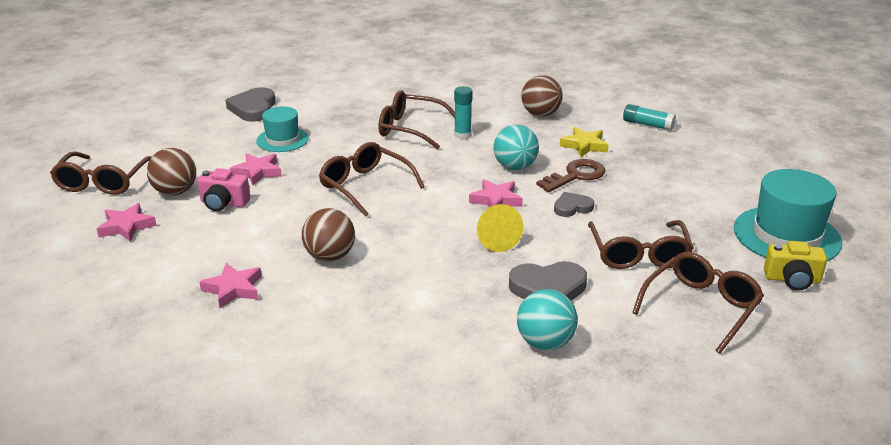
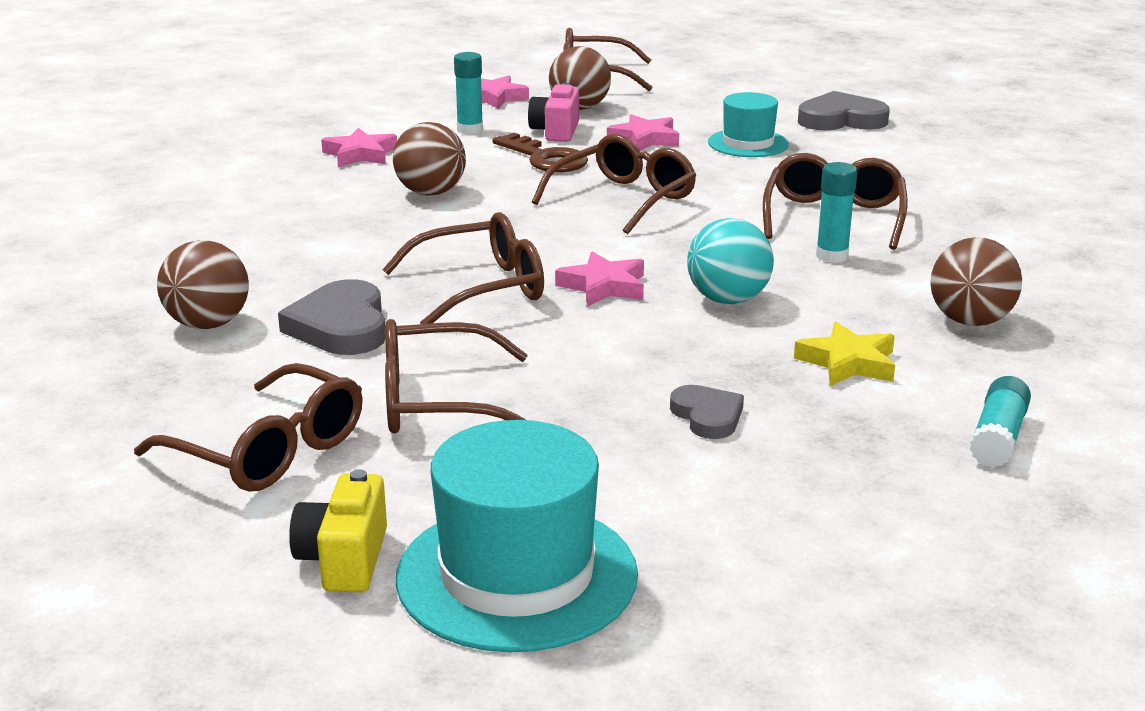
camera: 85 degrees right, 5 degrees down
(200, 238) = (470, 130): none -> turquoise glue stick
(495, 239) = (481, 288): yellow cone -> brown glasses
(545, 342) = (208, 324): turquoise ball -> brown ball
(572, 207) = (592, 347): grey heart -> grey heart (707, 416)
(575, 176) = (713, 352): brown key -> brown key (545, 158)

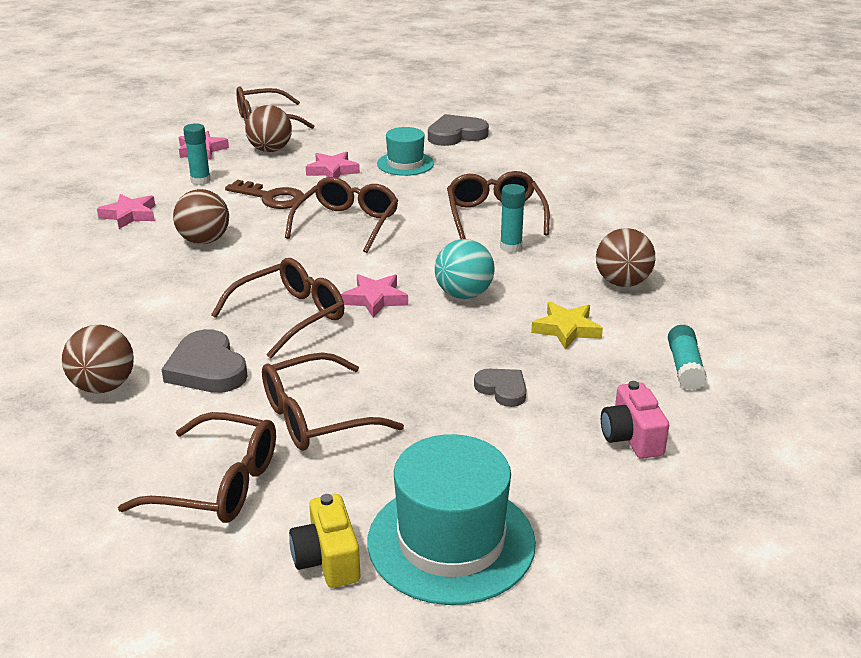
camera: 20 degrees left, 5 degrees up
(556, 131) = (265, 173): pink camera -> pink camera (631, 437)

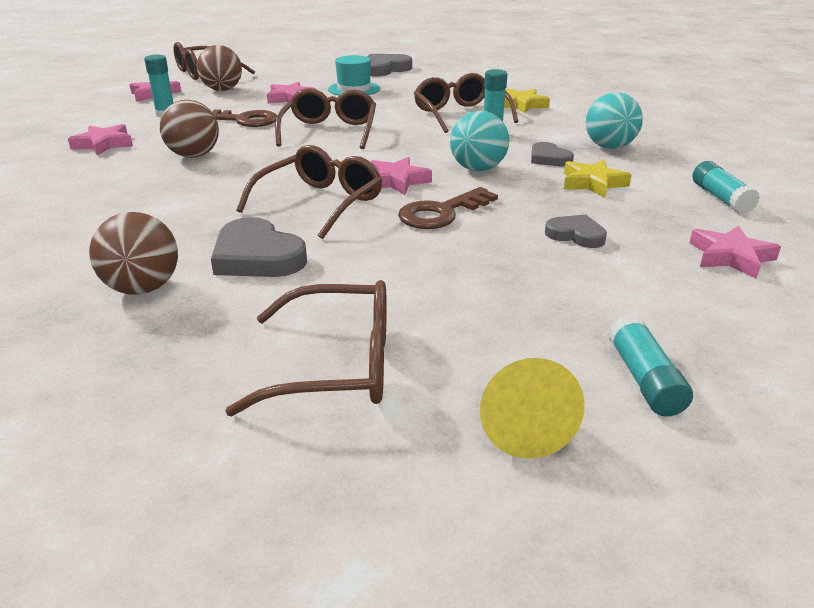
camera: 15 degrees left, 0 degrees up
(316, 417) = (406, 283): brown glasses -> none
(327, 559) = (522, 424): yellow camera -> yellow cone
(394, 344) = (441, 213): none -> brown key
(451, 542) = (644, 379): turquoise hat -> turquoise glue stick
(546, 290) = (549, 158): none -> grey heart
(572, 209) = (522, 105): none -> yellow star
(622, 282) = (609, 147): brown ball -> turquoise ball
(631, 437) = (730, 257): pink camera -> pink star

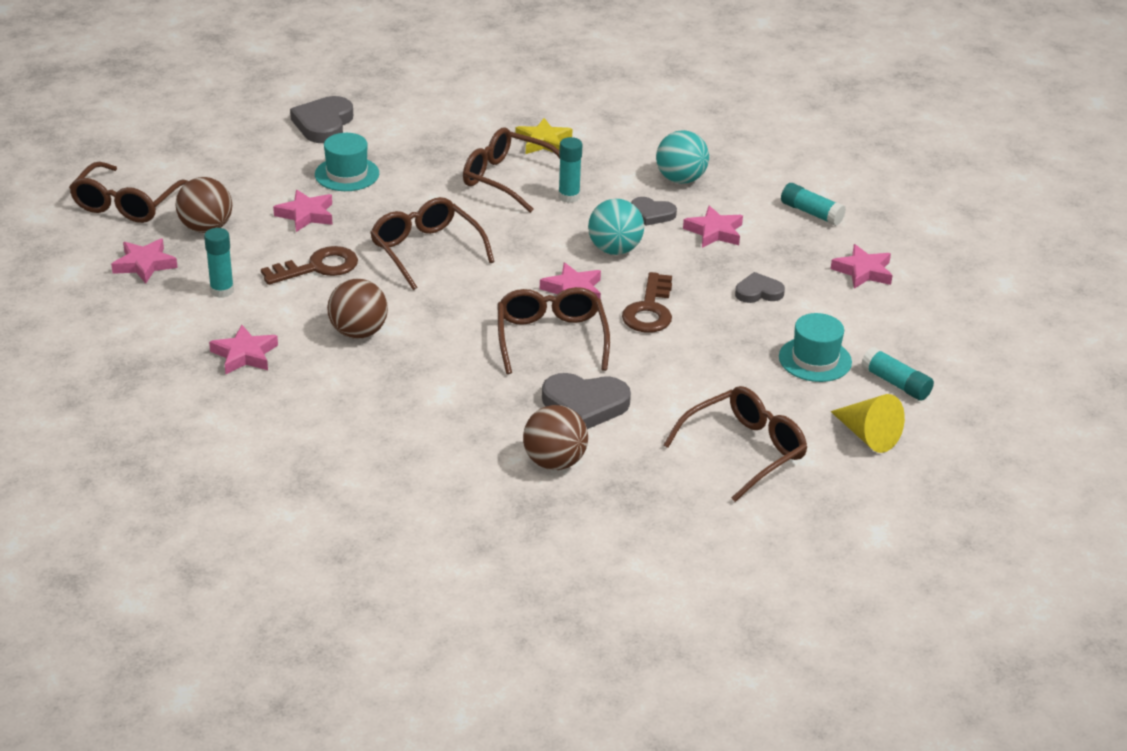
camera: 40 degrees left, 5 degrees up
(561, 312) = (815, 359): none -> turquoise hat
(592, 183) = (714, 232): yellow star -> pink star

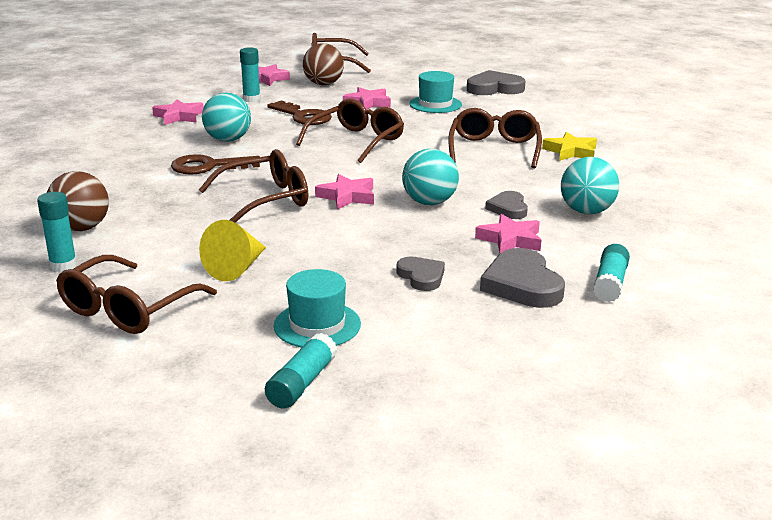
camera: 70 degrees right, 10 degrees down
(358, 332) = (228, 140): brown ball -> turquoise ball
(569, 197) = (495, 173): turquoise glue stick -> turquoise glue stick (63, 266)
(585, 405) = (172, 227): grey heart -> grey heart (522, 284)
(649, 310) = (343, 231): brown key -> brown key (209, 166)
(744, 451) = (128, 309): brown glasses -> brown glasses turned 90 degrees clockwise
(863, 271) = (523, 330): pink star -> none
(868, 436) = (184, 378): yellow cone -> yellow cone (237, 268)

